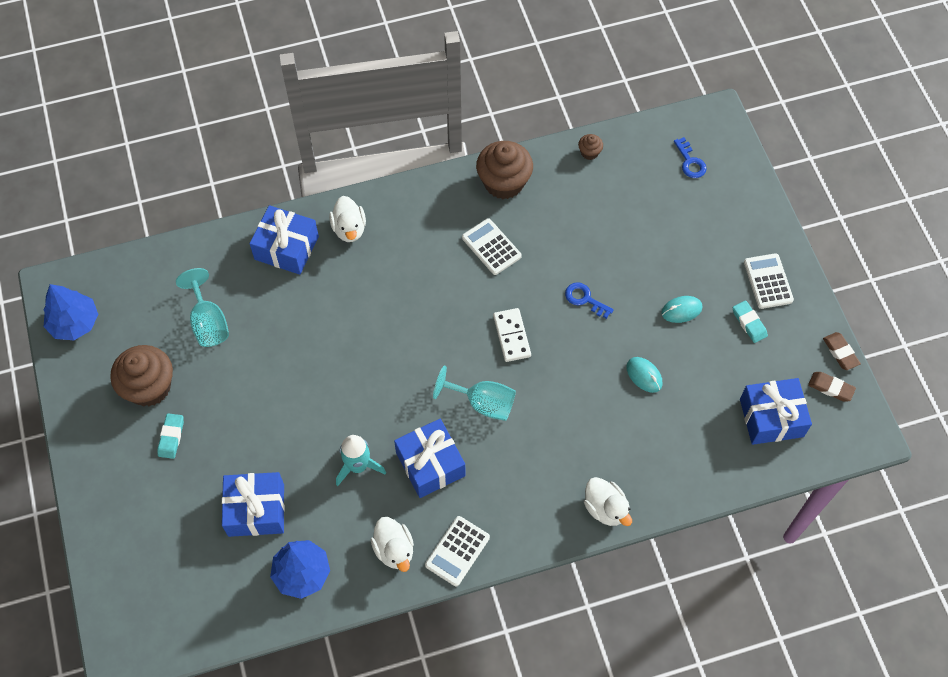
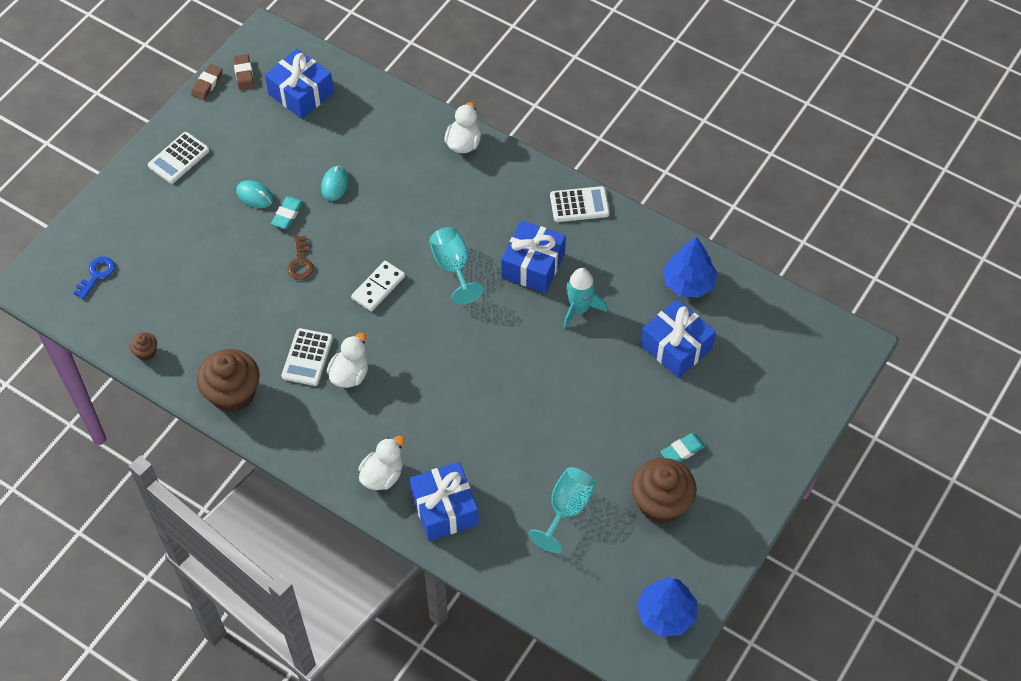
camera: 130 degrees left, 5 degrees down
(394, 550) = (616, 241): white duck -> white duck (350, 374)
(585, 299) = (300, 262): blue key -> brown key
(749, 323) = (229, 149): turquoise eraser -> turquoise eraser (287, 214)

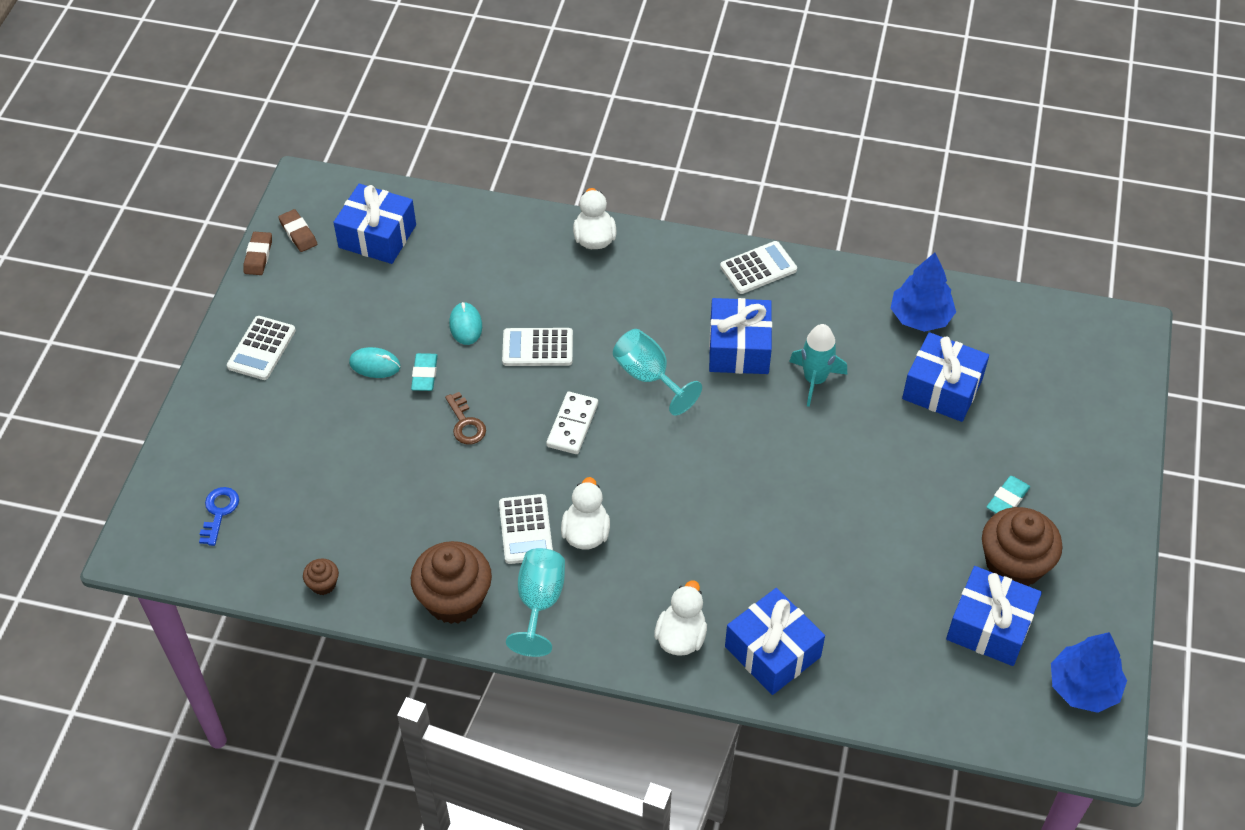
camera: 20 degrees left, 5 degrees down
(380, 219) = (537, 348): none -> white calculator
(566, 509) = (912, 606): turquoise goblet -> turquoise goblet (539, 602)
(617, 544) = (989, 627): none -> blue gift

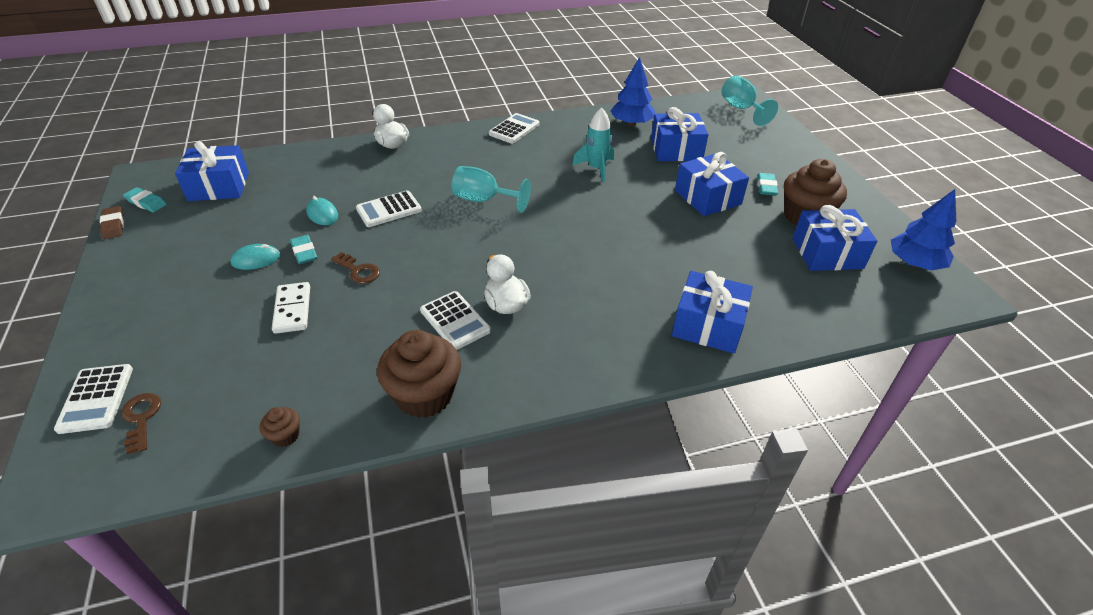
camera: 30 degrees left, 10 degrees down
(219, 512) = (141, 418): blue key -> brown key
(261, 348) = (140, 281): white calculator -> white calculator (96, 399)
(298, 233) = (146, 202): brown eraser -> turquoise eraser
(539, 602) = (502, 366): turquoise goblet -> turquoise goblet (741, 109)
(572, 425) = (446, 243): white domino -> white domino (292, 310)
(681, 637) = (634, 343): white duck -> none
(739, 348) = (534, 168): blue gift -> blue gift (707, 197)

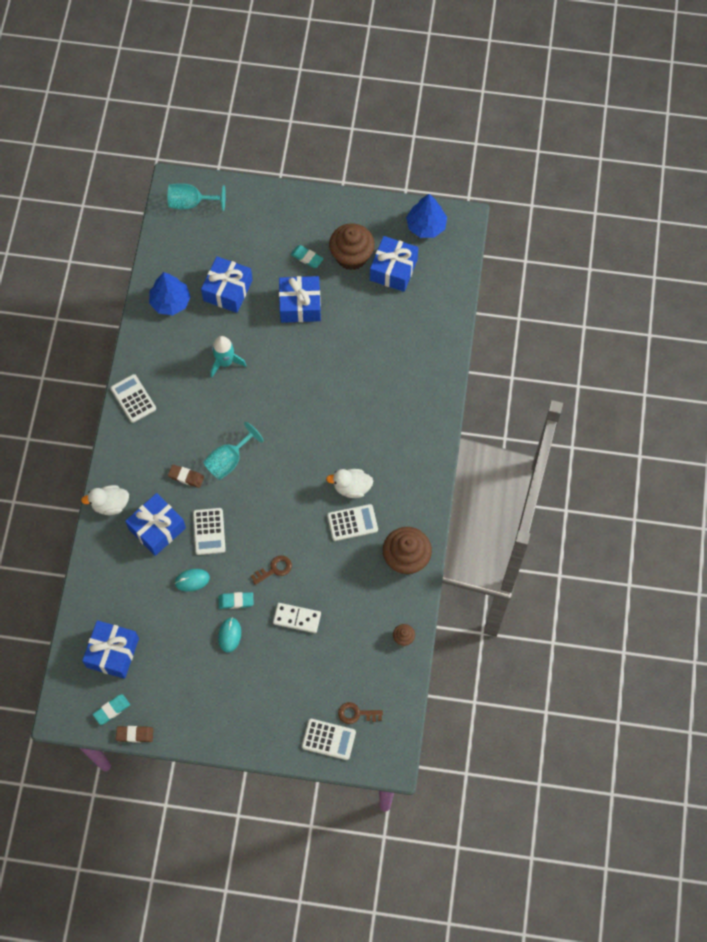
camera: 65 degrees left, 25 degrees up
(447, 179) = (186, 477): none -> brown eraser
(708, 325) = (422, 380): blue gift -> blue gift (157, 529)

